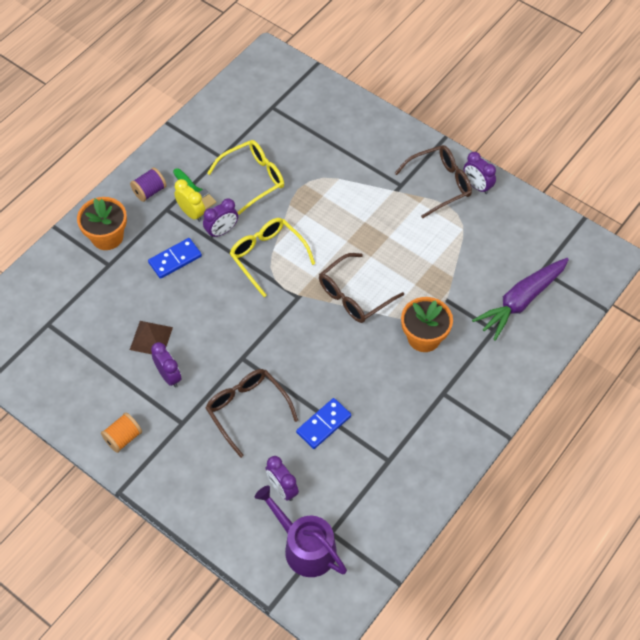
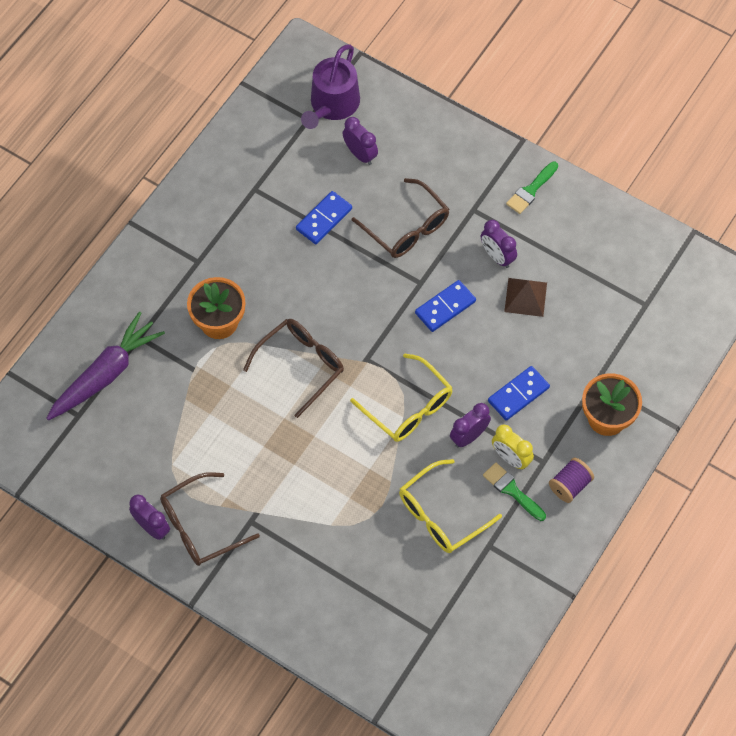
camera: 175 degrees right, 5 degrees up
(123, 438) = (531, 190): orange spool -> green brush
(223, 335) = (445, 307): none -> blue domino
(305, 547) = (332, 105): purple watering can -> purple watering can turned 75 degrees clockwise

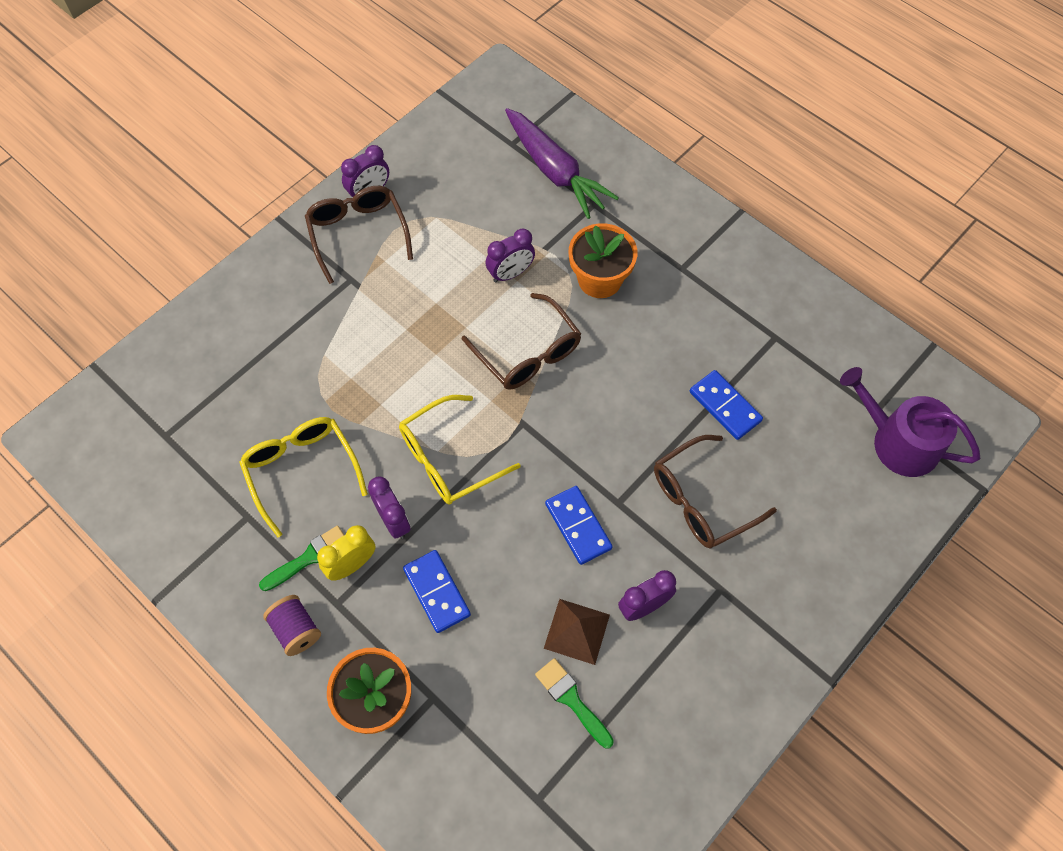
camera: 100 degrees right, 0 degrees up
(360, 154) = (818, 463): purple clock -> purple clock (510, 274)
(531, 190) = (745, 674): green brush -> green brush (571, 699)

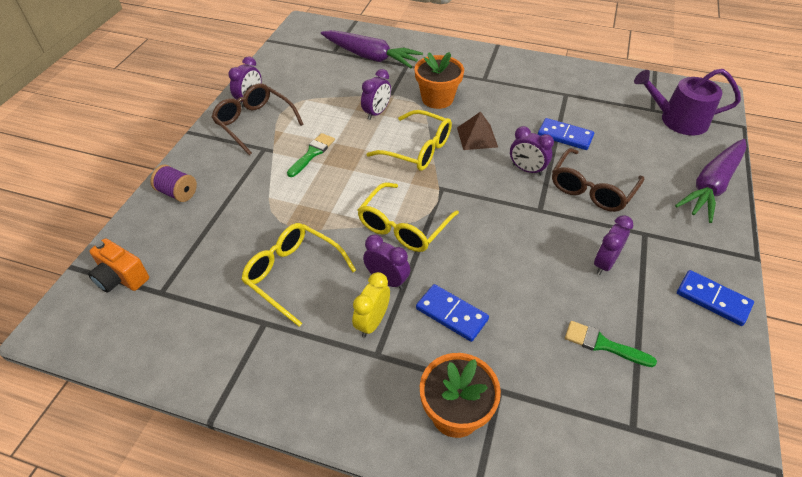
camera: 25 degrees left, 15 degrees down
(135, 401) = (121, 278): none -> orange camera
(296, 630) = (353, 389): purple spool -> purple spool (177, 193)
(309, 557) = (334, 331): green brush -> green brush (312, 153)
(528, 353) = (418, 149): brown glasses -> yellow glasses
(577, 631) = (572, 297): brown pyramid -> brown pyramid (477, 137)
(578, 526) = (523, 233): blue domino -> blue domino (713, 299)
(641, 438) = (527, 170): none -> purple clock
(859, 560) = (711, 185): none -> purple carrot

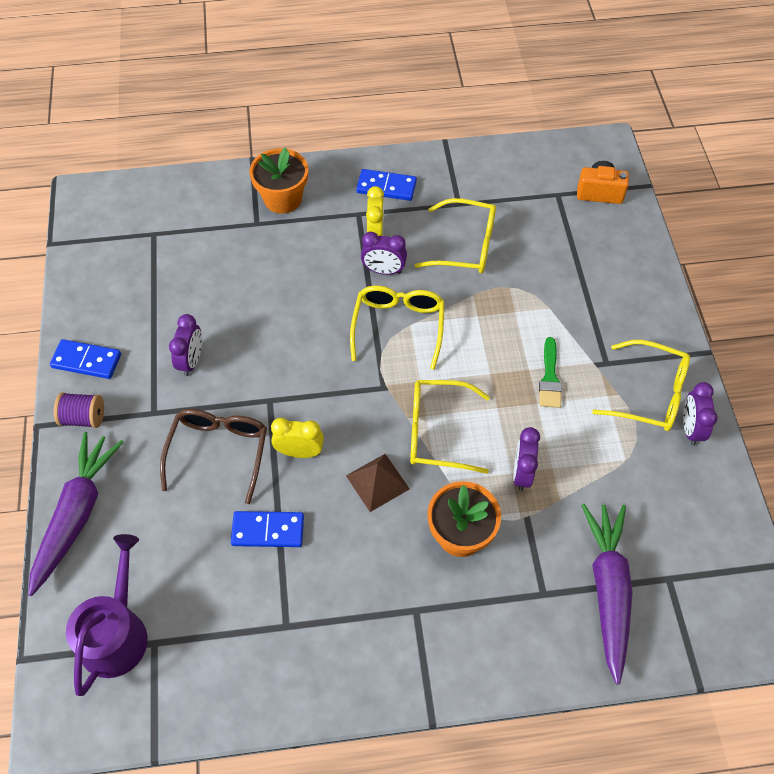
camera: 155 degrees right, 10 degrees up
(177, 193) = (638, 278): purple spool -> purple spool (83, 418)
(254, 123) = (650, 394): brown glasses -> yellow glasses
(370, 57) = (608, 590): purple carrot -> purple carrot turned 90 degrees clockwise
(451, 314) = (315, 263): blue domino -> blue domino (386, 187)
(527, 170) = (300, 452): purple clock -> yellow clock
(603, 344) = (183, 284): green brush -> none
(678, 120) = (116, 633): purple watering can -> purple watering can turned 60 degrees counterclockwise

